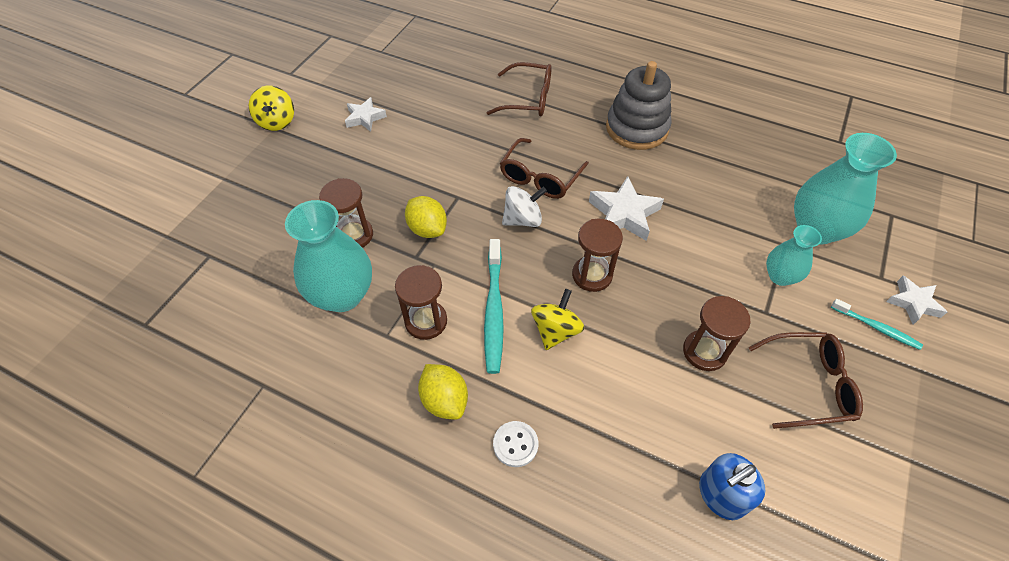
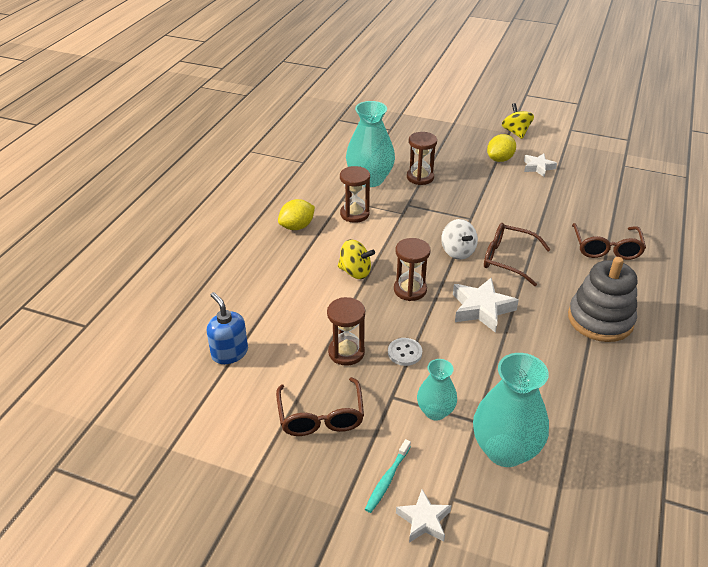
camera: 85 degrees right, 15 degrees down
(277, 121) = (516, 132): yellow spinning top -> yellow spinning top turned 90 degrees clockwise
(427, 229) = (434, 207): yellow lemon -> yellow lemon (500, 159)
(494, 310) = (368, 242): turquoise toothbrush -> none
(515, 444) = (267, 257): white button -> white button (404, 353)

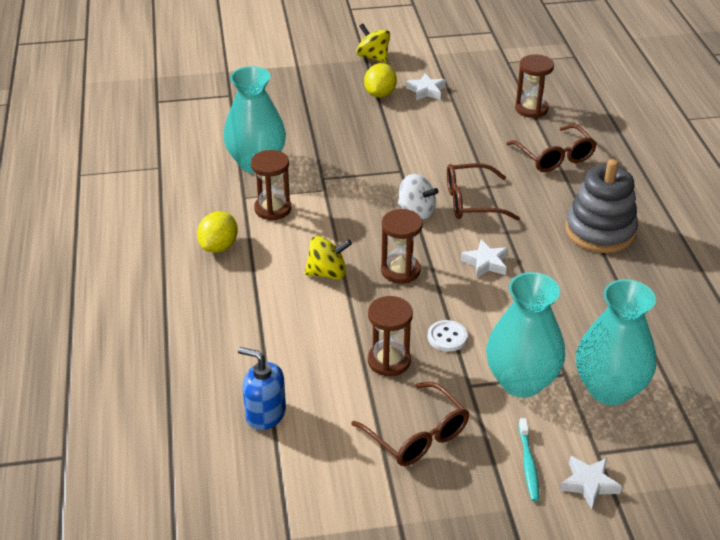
camera: 30 degrees left, 0 degrees up
(420, 177) = (311, 142): brown hourglass -> brown hourglass (531, 109)
(435, 411) = (521, 381): turquoise vase -> turquoise vase, size x1.74
(481, 309) = (485, 263): white star -> white star, size x0.64

